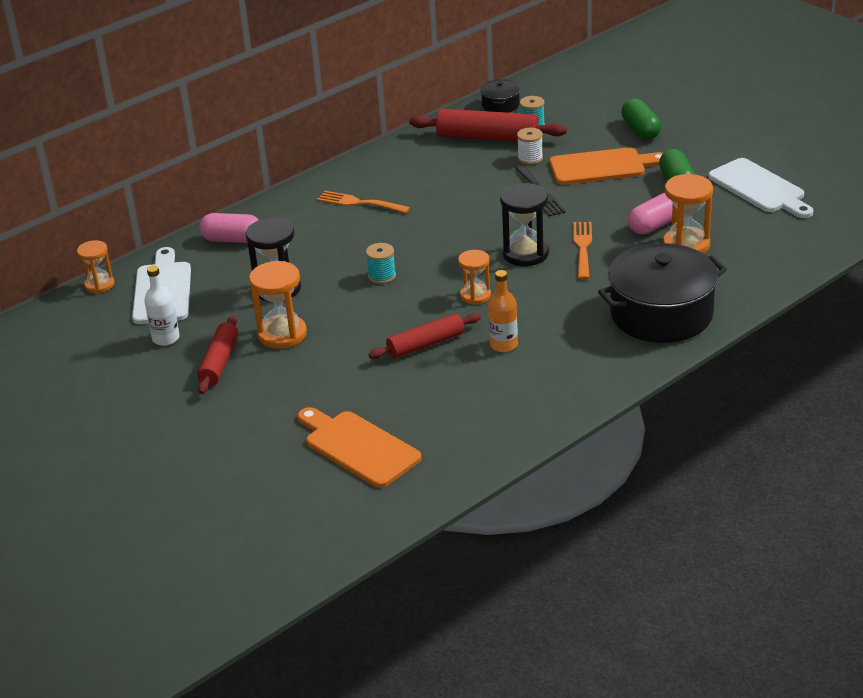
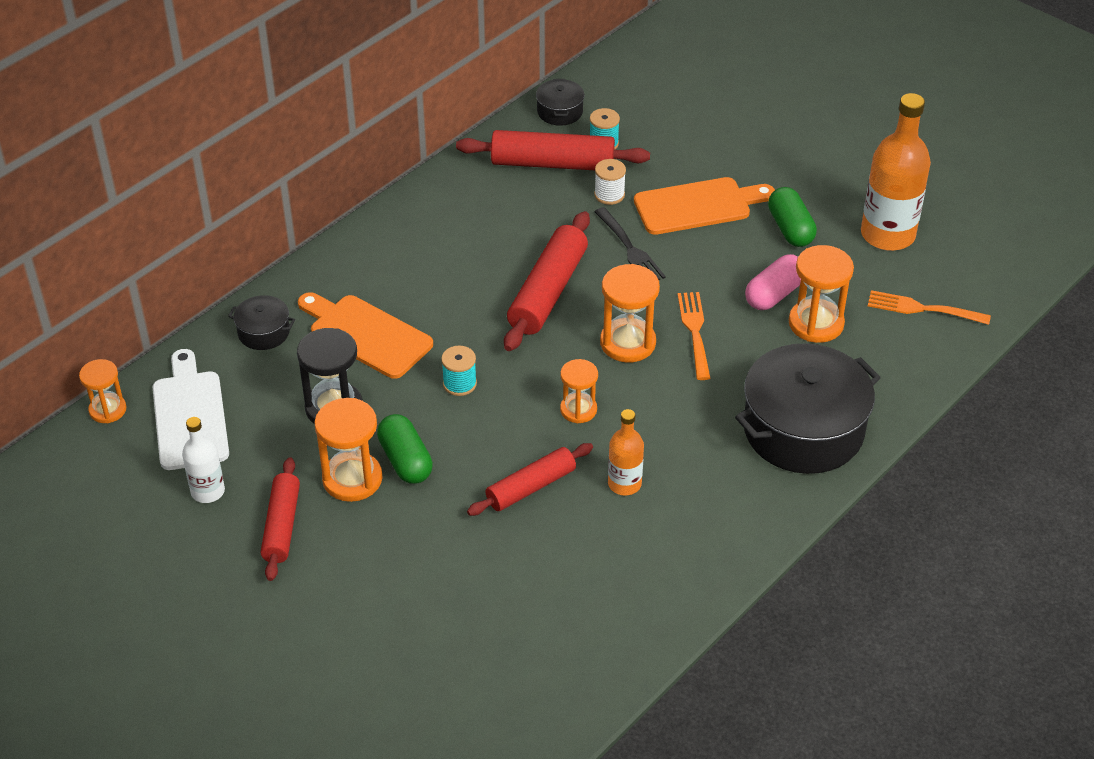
camera: 10 degrees left, 10 degrees up
(232, 239) = (264, 332): pink capsule -> black pot
(358, 447) = (476, 648): orange cutting board -> orange cutting board (366, 334)
(360, 203) = (413, 269): orange fork -> orange fork (923, 309)
(466, 219) = (548, 292): none -> red rolling pin
(525, 253) = (627, 343): black hourglass -> orange hourglass
(640, 130) = (734, 148): green capsule -> green capsule (405, 460)
(759, 188) = (887, 235): white cutting board -> orange bottle

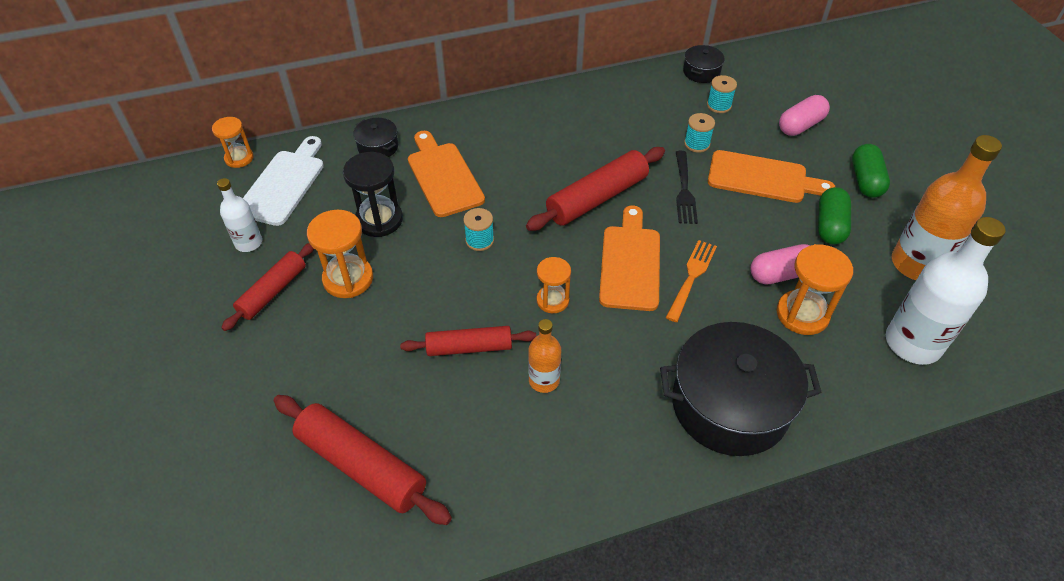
camera: 30 degrees right, 5 degrees up
(405, 460) = (395, 282): green capsule -> green capsule (865, 180)
(552, 163) = (669, 106): red rolling pin -> red rolling pin (361, 465)
(609, 195) = (697, 144): white spool -> turquoise spool
(627, 343) = (630, 263): orange hourglass -> orange cutting board
(700, 135) = (800, 125): none -> pink capsule
(923, 309) = (912, 343): orange fork -> white bottle

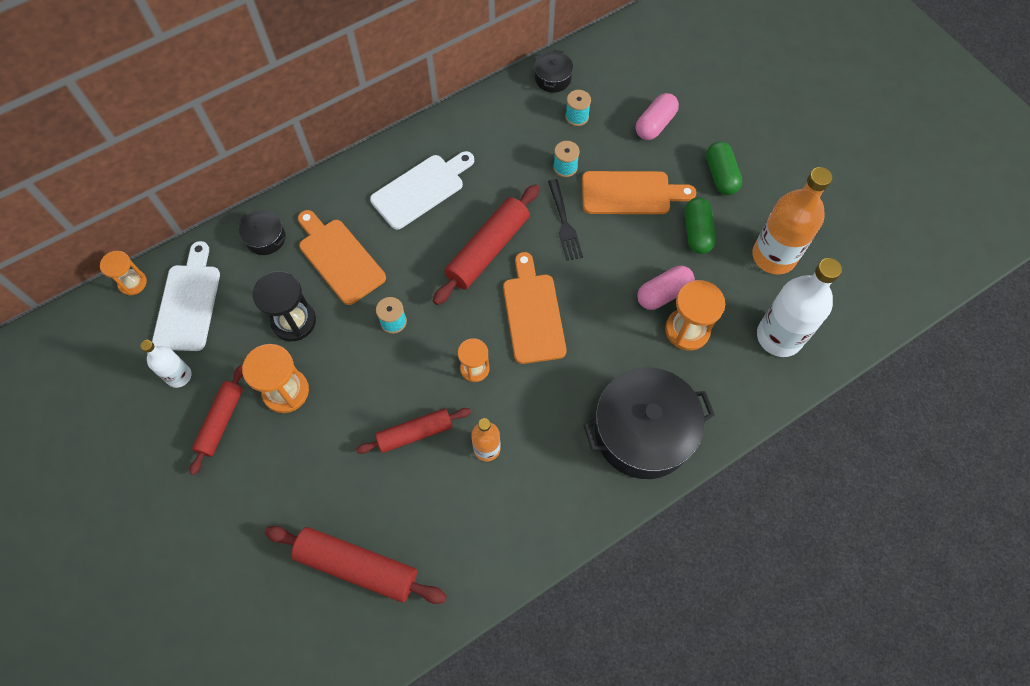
camera: 15 degrees left, 15 degrees up
(543, 136) = (421, 189): none -> white cutting board
(691, 278) = (589, 316): orange fork -> none

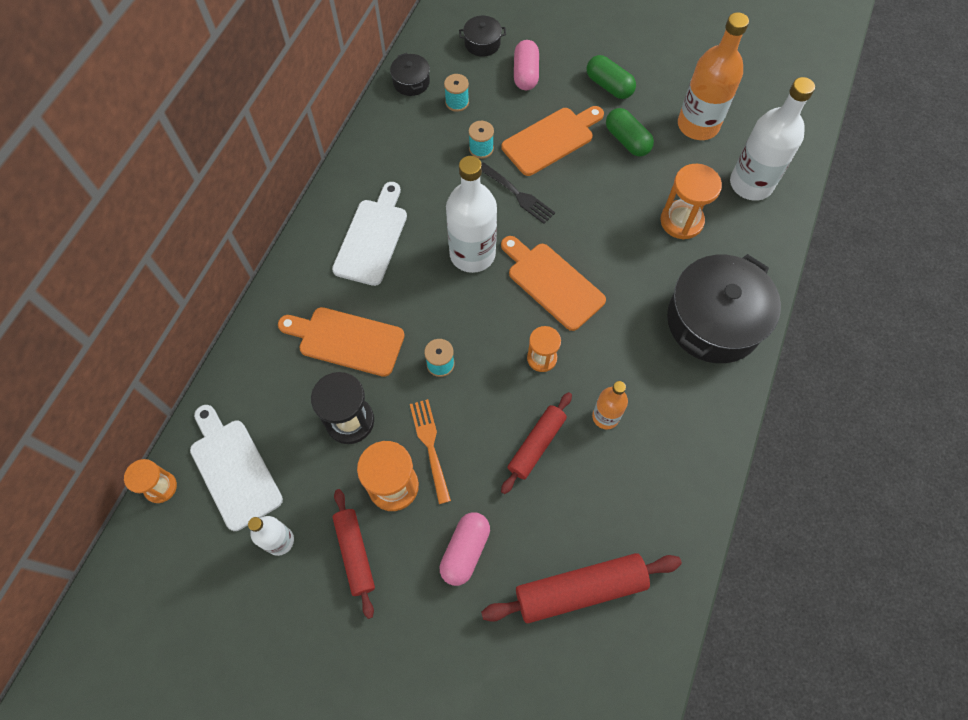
camera: 35 degrees left, 0 degrees up
(265, 238) = (262, 365): black pot -> black pot (482, 43)
(335, 380) = (430, 446): none -> orange fork
(488, 250) = (472, 254): red rolling pin -> white bottle
(663, 293) = (640, 204): pink capsule -> pink capsule (465, 551)

